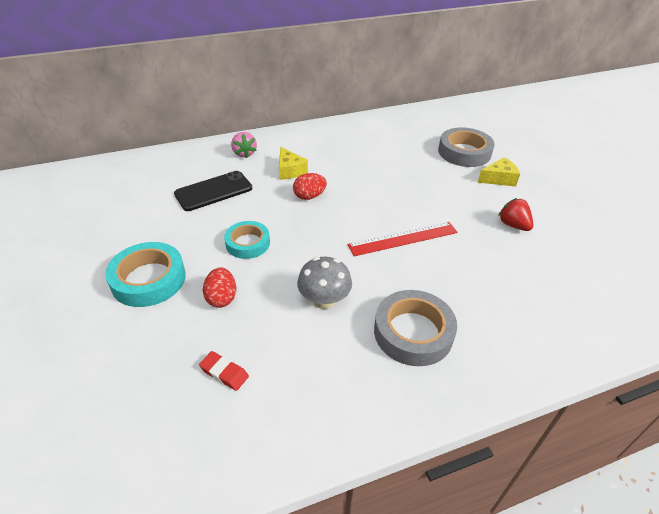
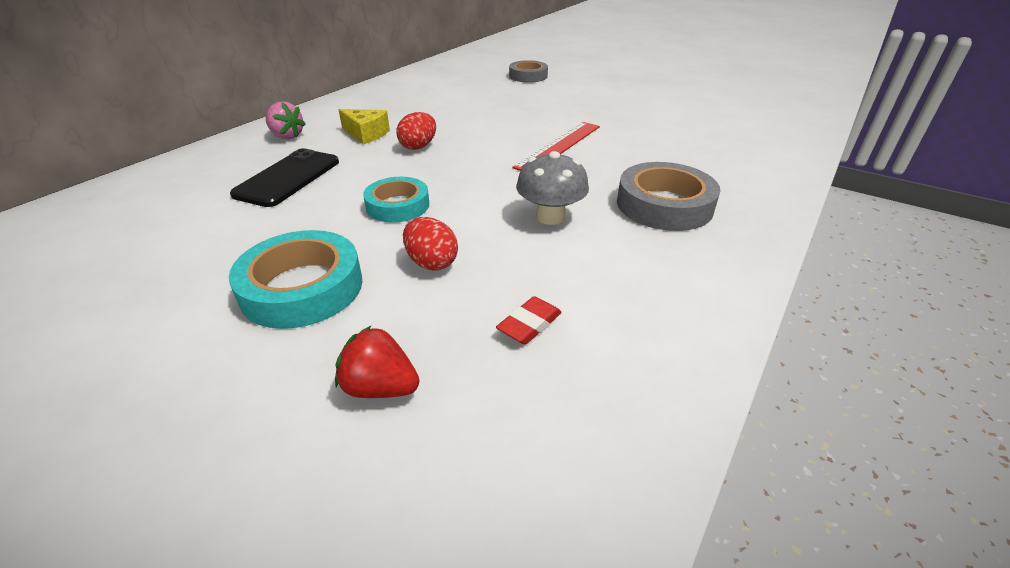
camera: 35 degrees left, 5 degrees down
(224, 373) = (529, 324): red eraser -> red eraser turned 45 degrees counterclockwise
(464, 152) = (528, 76): grey tape -> grey tape, size x0.66
(499, 179) = (581, 84): yellow cheese -> none
(513, 225) = (635, 108): red strawberry -> red strawberry (380, 387)

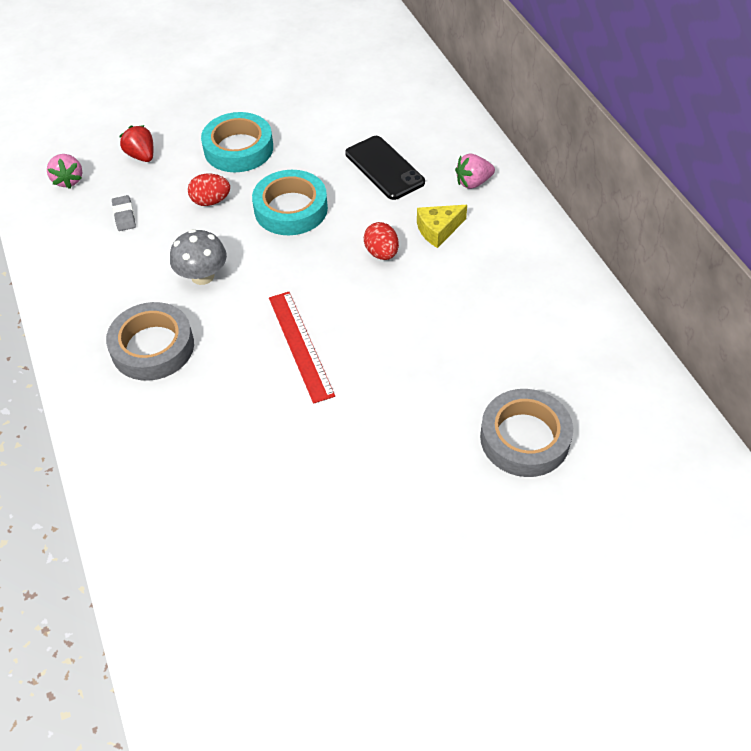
camera: 125 degrees right, 15 degrees up
(380, 387) = (141, 156): red strawberry -> red strawberry turned 90 degrees counterclockwise
(397, 205) = (291, 209): turquoise tape -> turquoise tape, size x1.51
(519, 455) = (68, 180): none -> pink strawberry
(528, 76) = (524, 438): grey tape -> grey tape, size x1.51
(529, 324) = (124, 216): red eraser -> grey eraser

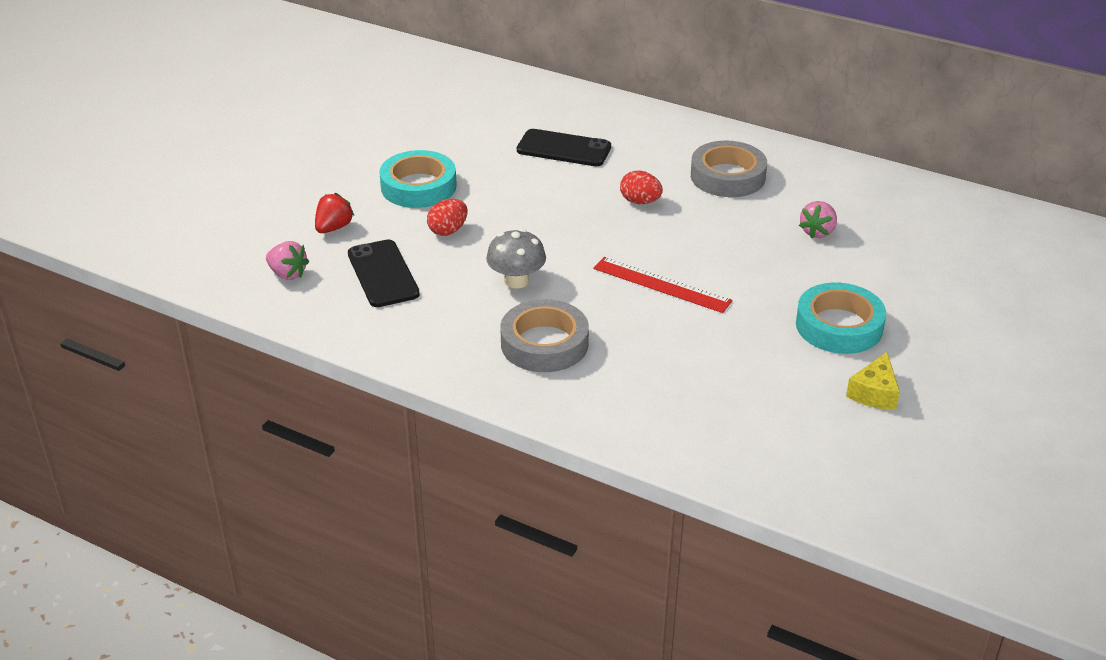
camera: 40 degrees left, 15 degrees down
(124, 216) = (383, 274): grey eraser -> black phone
(141, 156) = (334, 228): red strawberry -> red strawberry turned 105 degrees clockwise
(291, 209) = (525, 206): turquoise tape -> turquoise tape (839, 326)
(438, 230) = (662, 169): yellow cheese -> yellow cheese (874, 393)
(473, 182) = (646, 130): pink strawberry -> pink strawberry (817, 232)
(524, 438) = (891, 258): grey tape -> grey tape (727, 176)

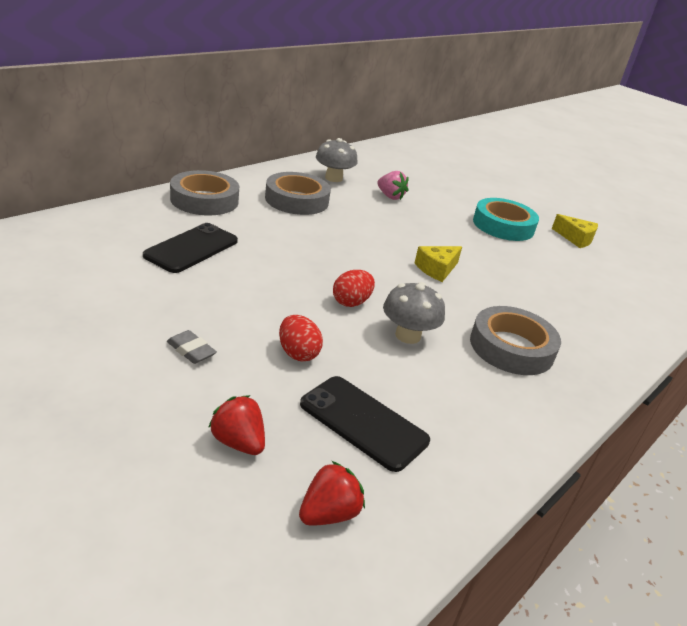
camera: 80 degrees left, 5 degrees down
(288, 274) = (329, 514): pink strawberry -> red strawberry
(383, 274) = (363, 422): black phone -> black phone turned 45 degrees clockwise
(418, 186) = (191, 350): turquoise tape -> grey eraser
(640, 201) = (310, 242): red egg -> red egg (351, 302)
(661, 284) = (437, 269): red ruler -> yellow cheese
(663, 130) = (204, 200): none -> grey tape
(819, 187) = (333, 178): none -> grey mushroom

